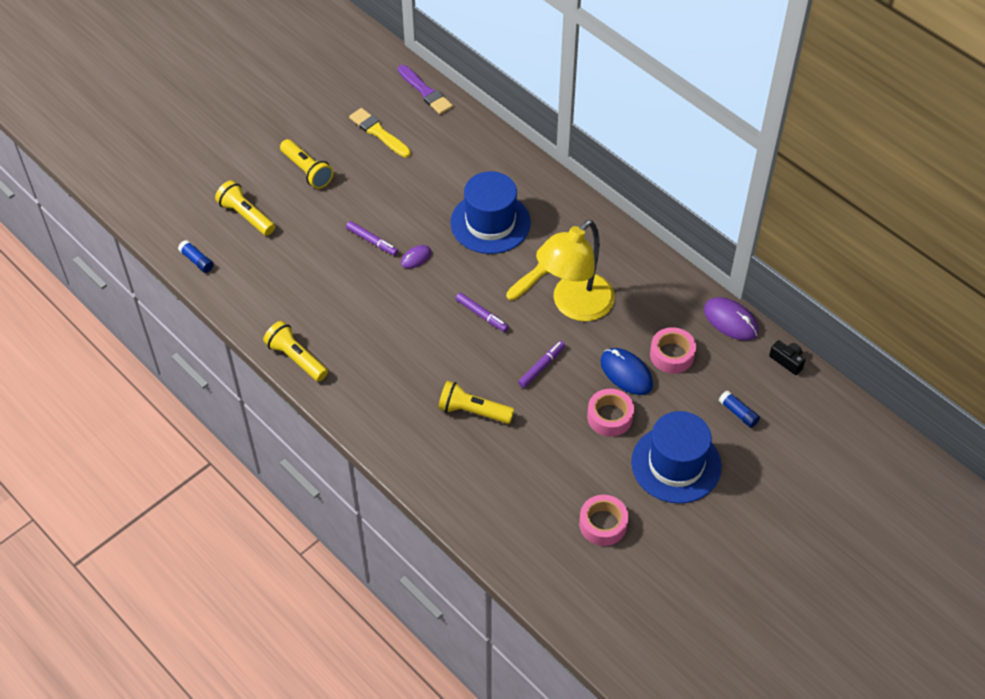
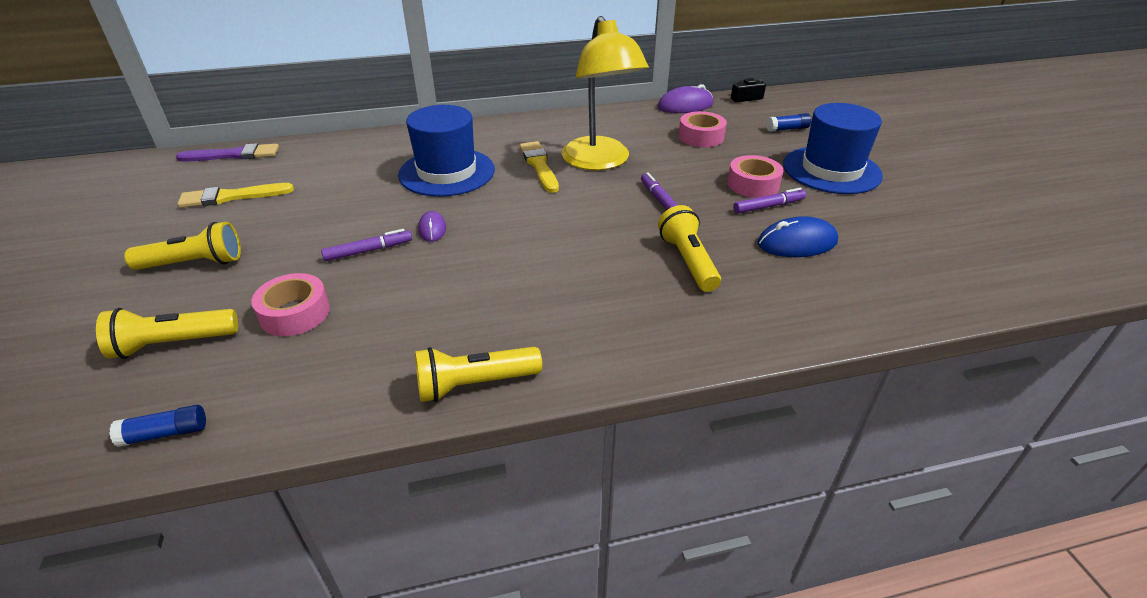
camera: 60 degrees left, 15 degrees down
(473, 411) = (688, 261): yellow flashlight -> yellow flashlight turned 120 degrees clockwise
(482, 315) = (558, 213): purple marker -> purple marker (768, 206)
(603, 524) = (894, 228): pink tape -> pink tape (295, 313)
(626, 373) = (705, 161): blue mouse -> blue mouse (797, 243)

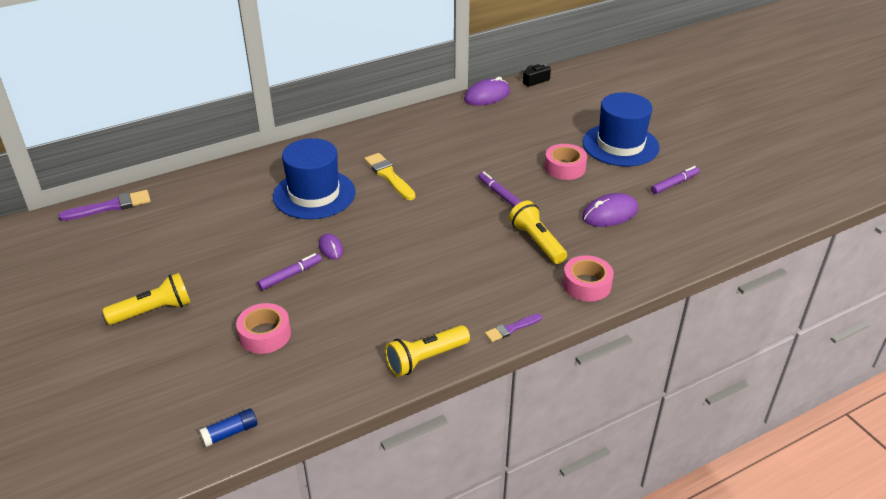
camera: 15 degrees left, 0 degrees up
(172, 344) = (186, 374): yellow flashlight -> none
(231, 197) = (140, 247): yellow brush -> none
(600, 162) = (437, 164): yellow lamp -> none
(611, 365) = (511, 328): none -> purple brush
(701, 137) = (510, 127): pink tape -> pink tape (586, 284)
(768, 206) = (581, 185): purple marker -> purple marker (674, 184)
(787, 129) = (577, 109): blue glue stick -> none
(797, 243) = (610, 214): blue mouse -> purple mouse

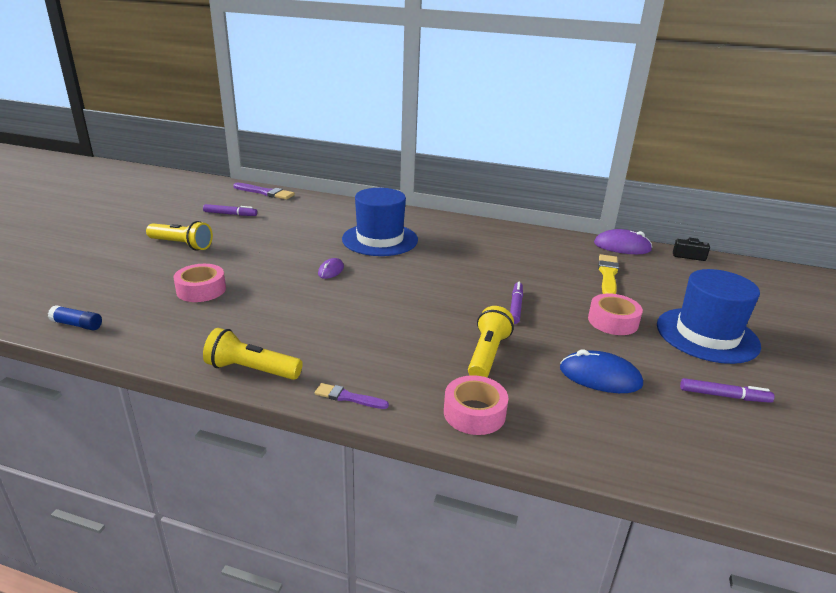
camera: 45 degrees right, 10 degrees down
(290, 275) = (279, 270): purple marker -> purple marker (230, 214)
(389, 176) = (449, 254): yellow brush -> yellow brush (608, 275)
(610, 214) = (600, 377): purple mouse -> blue mouse

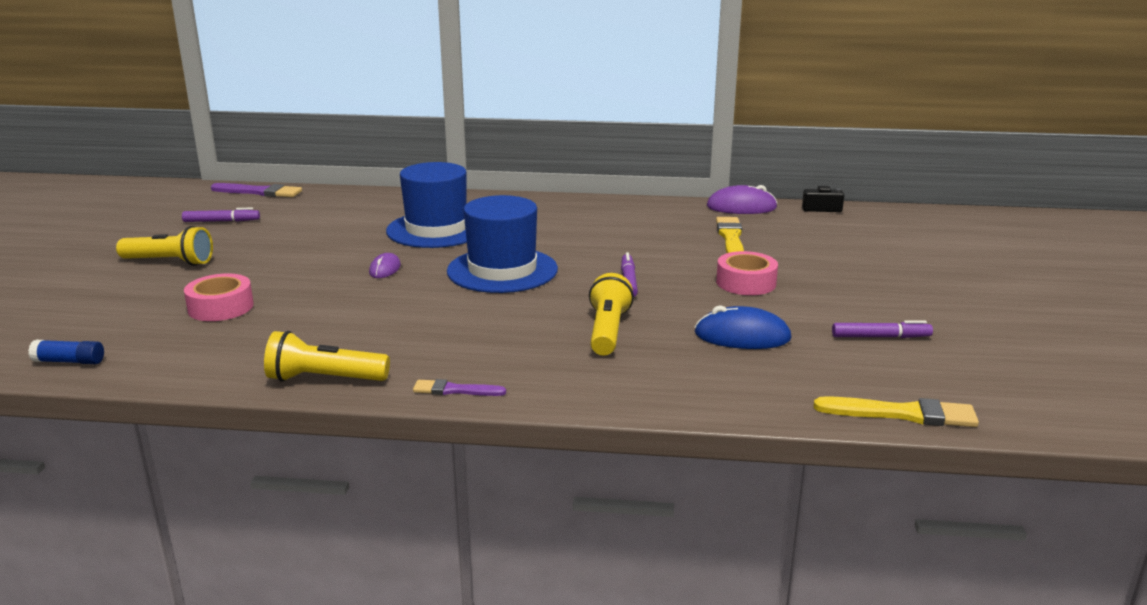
camera: 10 degrees left, 5 degrees down
(474, 413) = (608, 386): pink tape -> none
(707, 335) = (854, 284): blue hat -> blue hat (502, 270)
(734, 489) = (902, 414): none -> yellow brush

